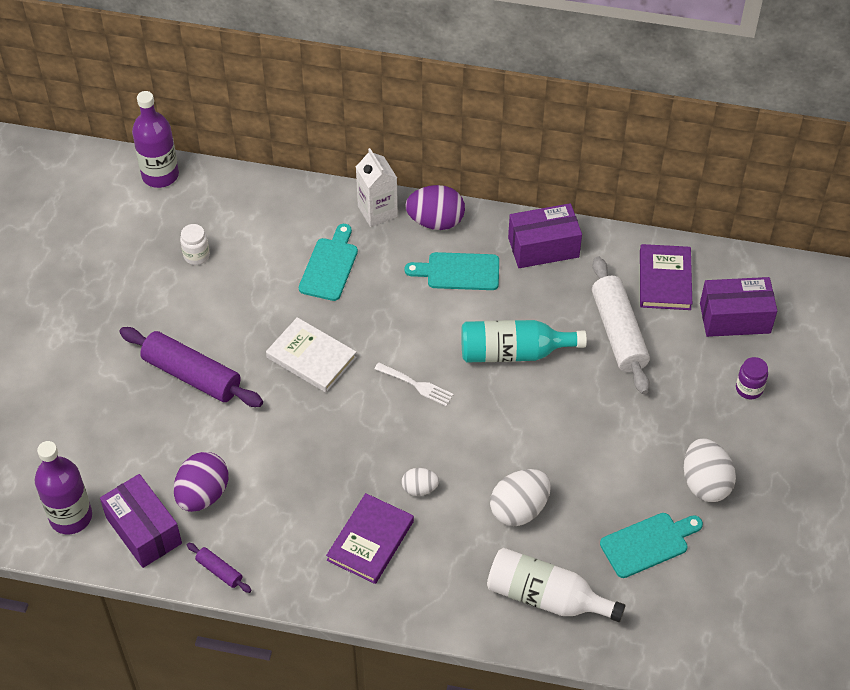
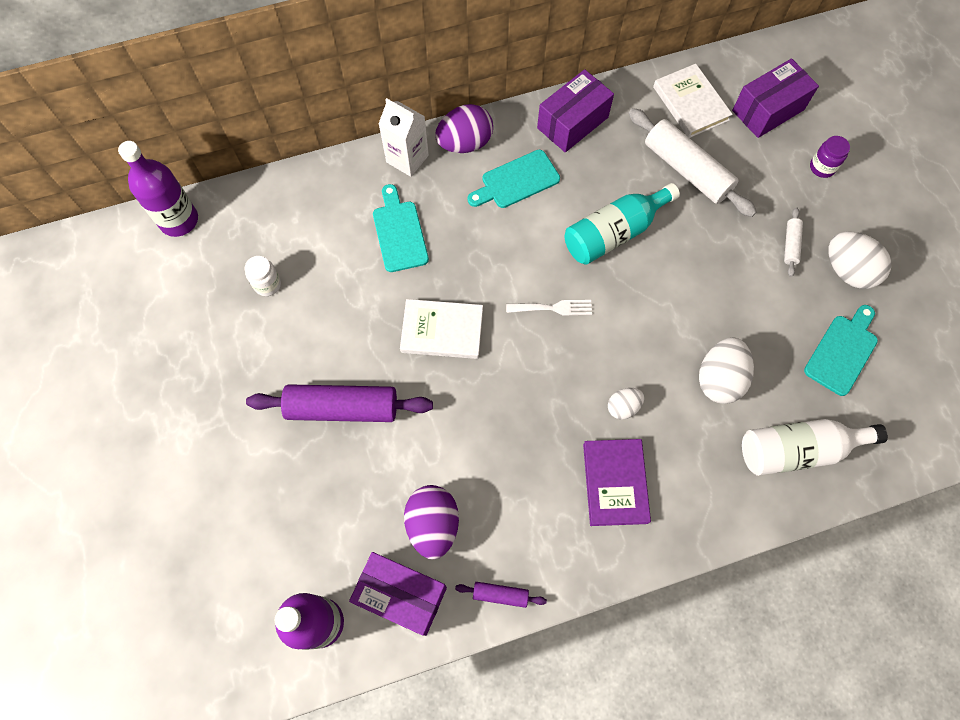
camera: 30 degrees left, 15 degrees up
(664, 280) = (690, 103): purple book -> white book
(668, 437) = (790, 245): none -> white rolling pin

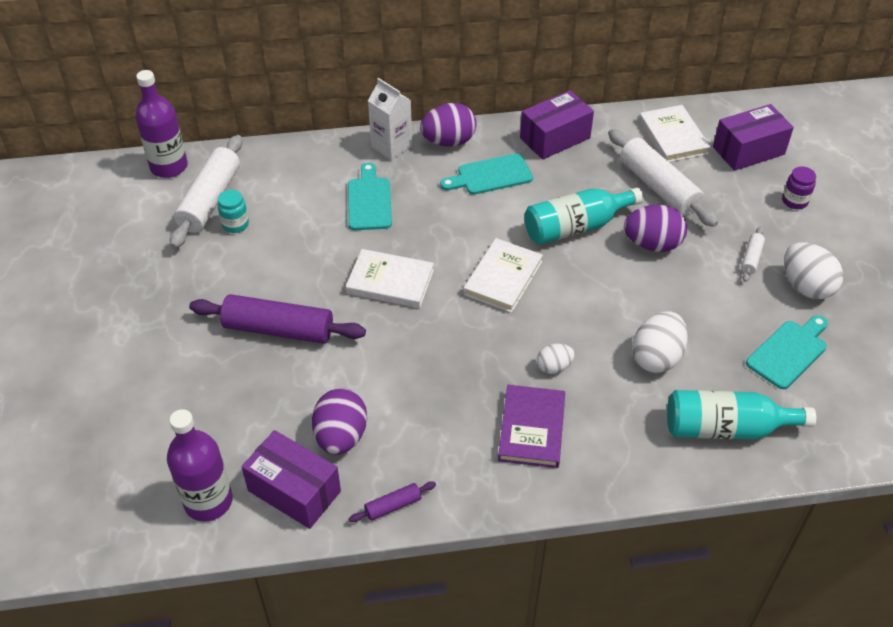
camera: 10 degrees right, 20 degrees down
(233, 257) = (210, 200): none -> white rolling pin
(267, 284) = (235, 224): white jar -> turquoise jar
(500, 595) = (393, 506): purple rolling pin -> purple rolling pin turned 45 degrees counterclockwise
(553, 308) = (503, 278): white fork -> white book
(692, 243) = (652, 244): none -> purple egg
(797, 450) = (726, 428): white bottle -> turquoise bottle

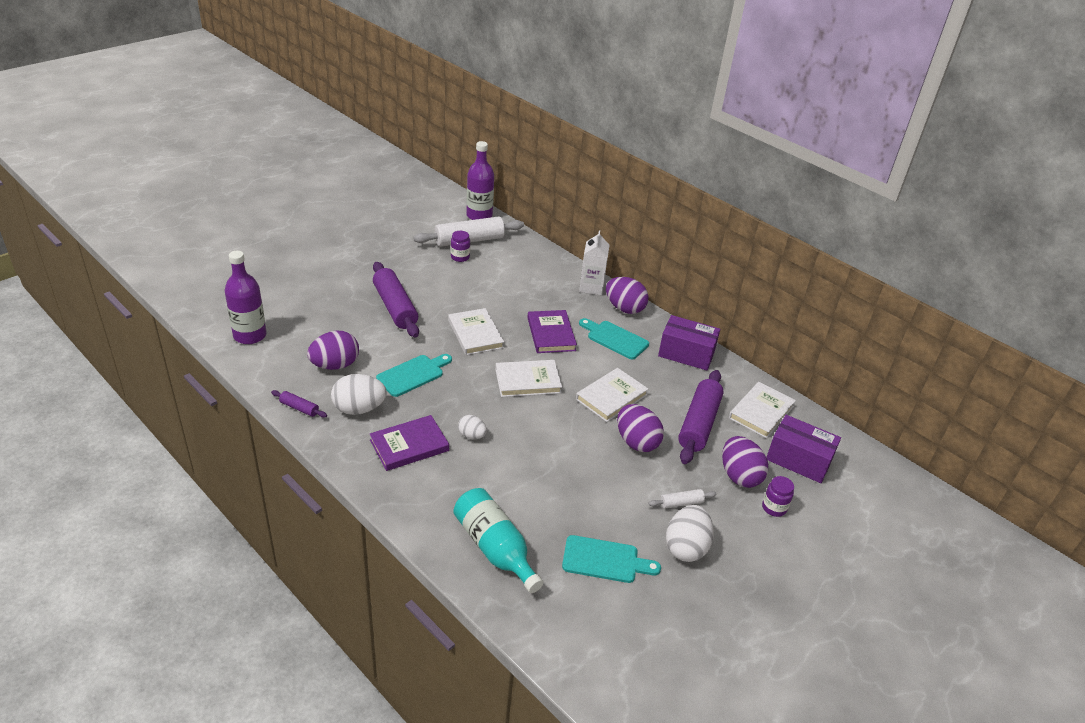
camera: 50 degrees right, 10 degrees down
(235, 224) = (460, 257): turquoise jar -> purple jar
(294, 491) = (281, 364): purple box -> none
(369, 201) = (534, 298): turquoise cutting board -> turquoise cutting board (413, 374)
(442, 220) = (551, 334): none -> purple book
(576, 227) = (611, 397): turquoise bottle -> white book
(656, 357) = (528, 485): white egg -> white egg (359, 409)
(658, 187) = (699, 424): white rolling pin -> purple rolling pin
(742, 200) = (739, 476): none -> purple egg

